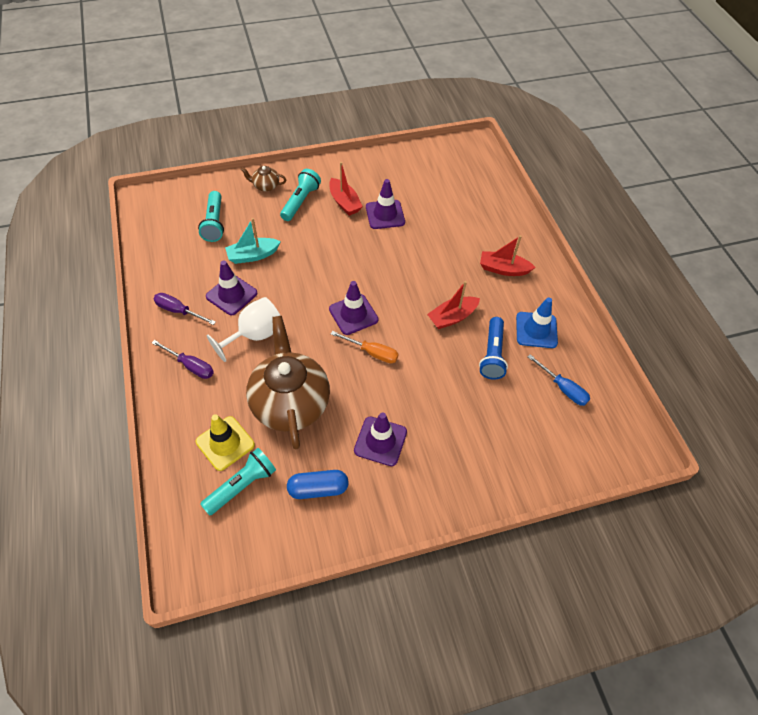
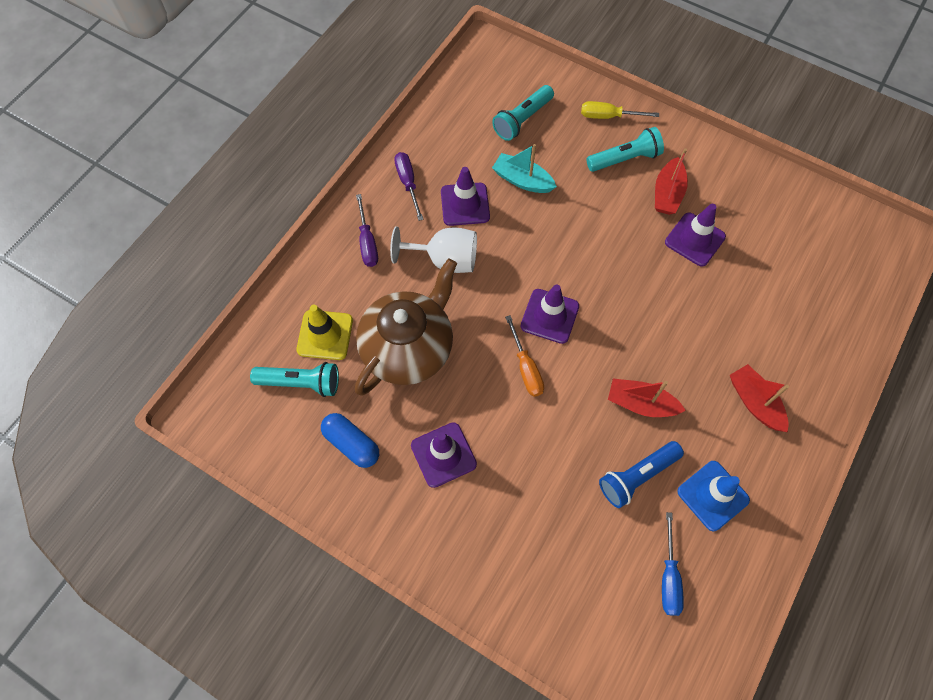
camera: 50 degrees right, 10 degrees up
(265, 186) = (608, 116): brown teapot -> yellow screwdriver

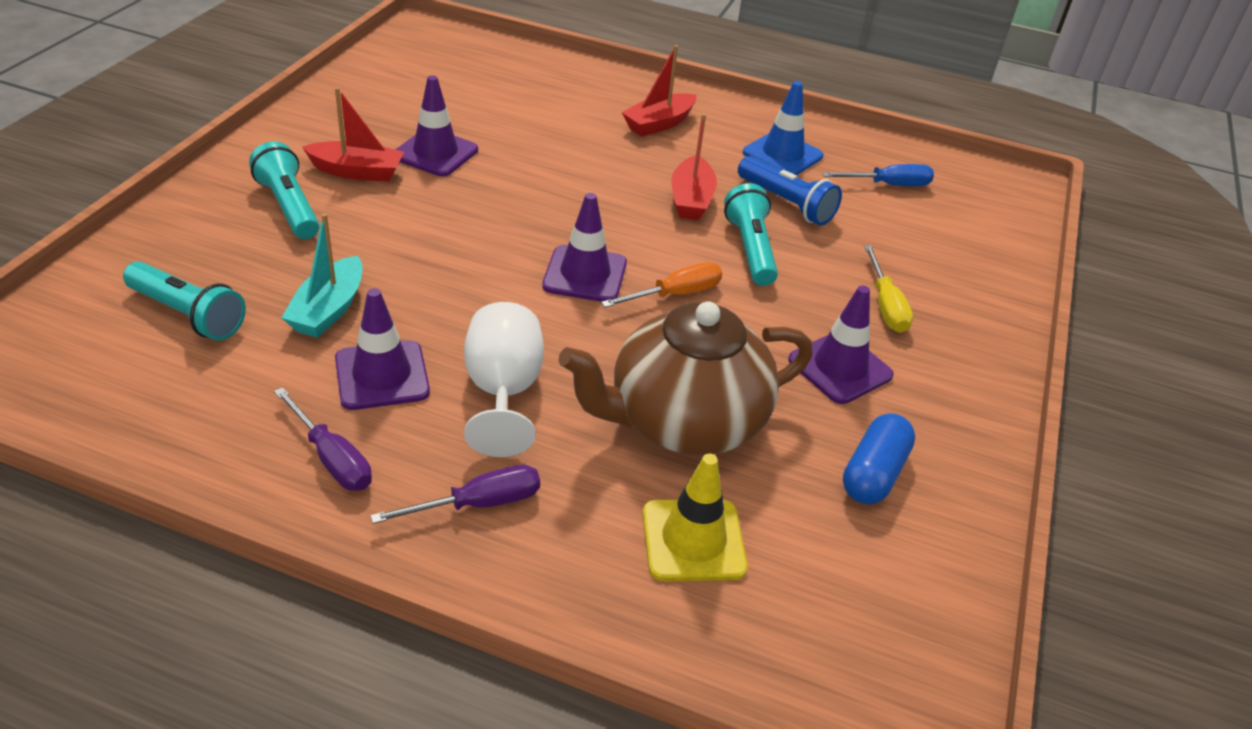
camera: 105 degrees left, 25 degrees down
(301, 383) = (798, 561): turquoise flashlight -> turquoise flashlight (750, 249)
(408, 183) = (332, 458): purple screwdriver -> purple screwdriver turned 105 degrees counterclockwise
(409, 348) = (684, 422): brown teapot -> brown teapot turned 45 degrees counterclockwise
(608, 116) = (197, 221): yellow screwdriver -> yellow screwdriver (885, 305)

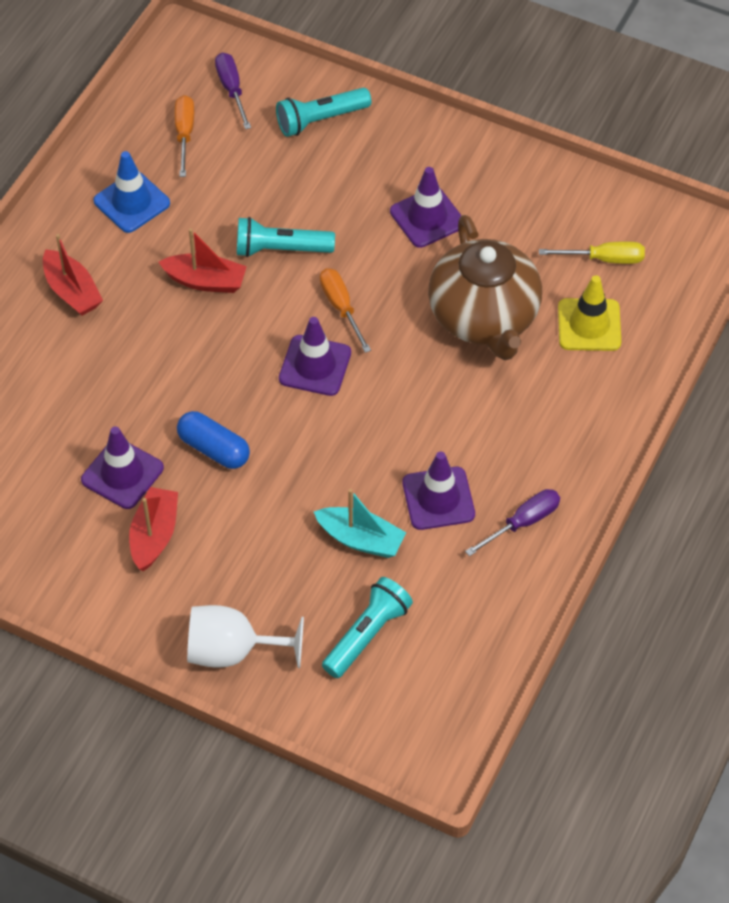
camera: 80 degrees left, 15 degrees up
(289, 207) = (213, 583): turquoise flashlight -> turquoise flashlight (321, 120)
(478, 504) = (562, 438): purple screwdriver -> purple screwdriver (232, 90)
(503, 392) = (456, 423): white goblet -> white goblet (233, 651)
(786, 203) = (213, 213): blue flashlight -> none
(873, 473) = (531, 220): blue capsule -> blue capsule (214, 449)
(885, 305) = (355, 174): yellow screwdriver -> yellow screwdriver (604, 259)
(888, 185) = (184, 134): blue screwdriver -> orange screwdriver

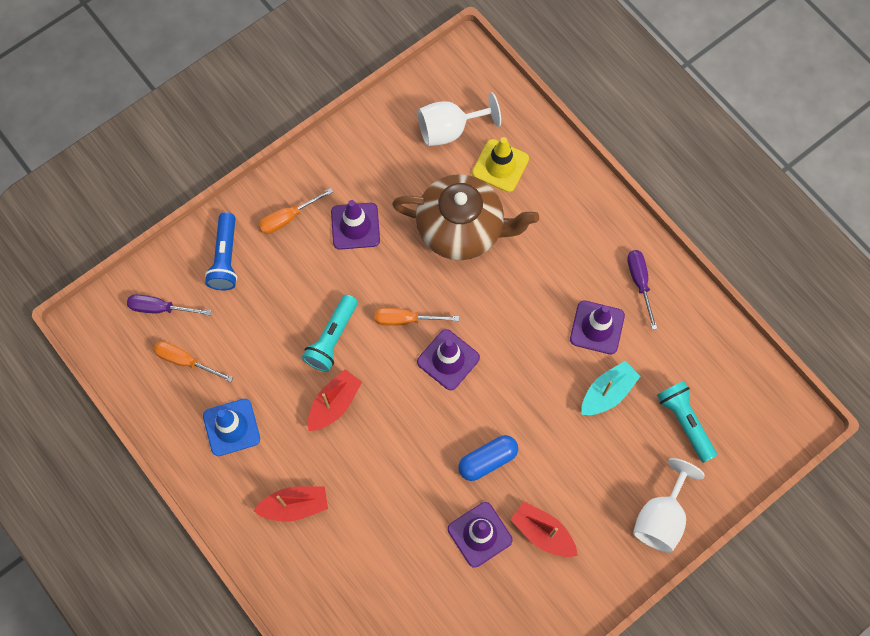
camera: 65 degrees left, 15 degrees up
(321, 120) = (225, 258): turquoise flashlight -> blue flashlight
(400, 154) = (288, 218): none -> orange screwdriver
(604, 259) = (450, 130): yellow screwdriver -> white goblet

